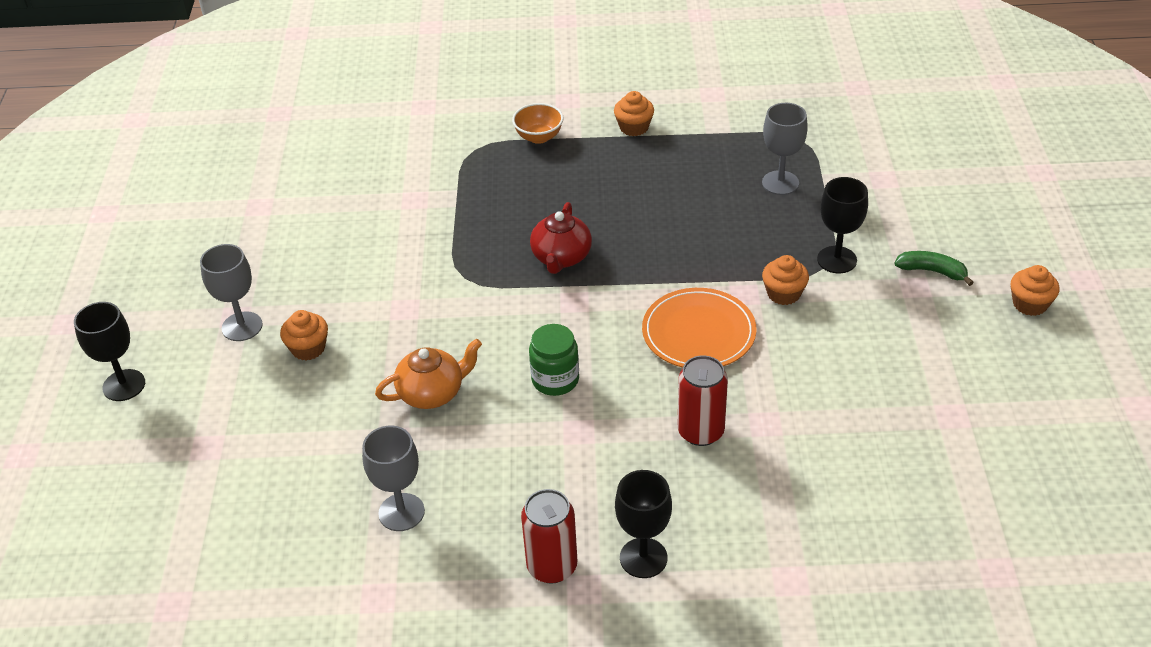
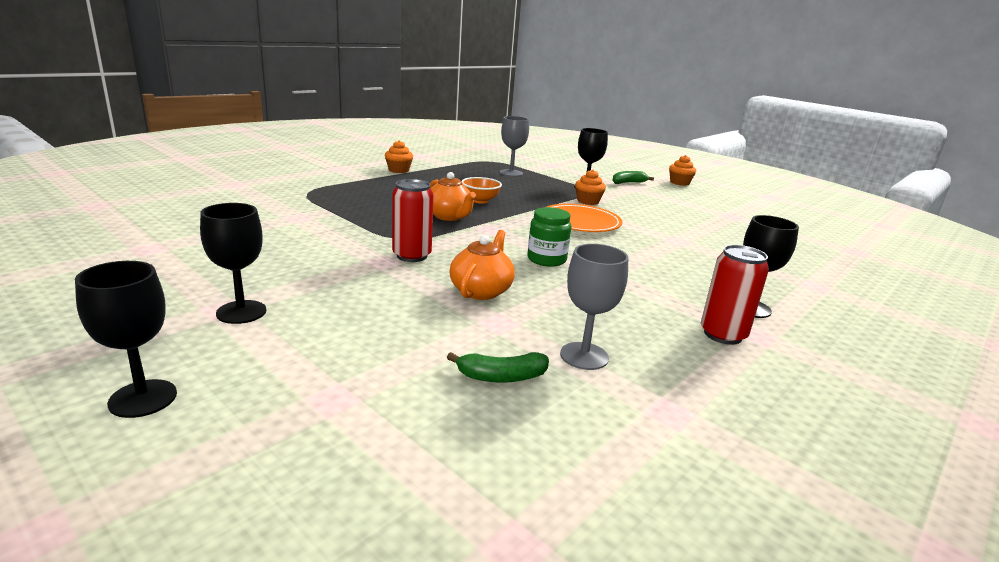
camera: 50 degrees left, 20 degrees down
(242, 326) = (241, 312): grey goblet -> black goblet
(308, 348) = (334, 303): orange cupcake -> none
(319, 493) = (501, 377): none -> green banana
(539, 137) = (345, 181): orange bowl -> orange bowl (480, 201)
(561, 257) = (449, 216): red teapot -> orange teapot
(700, 431) = (659, 252): red can -> red can (412, 256)

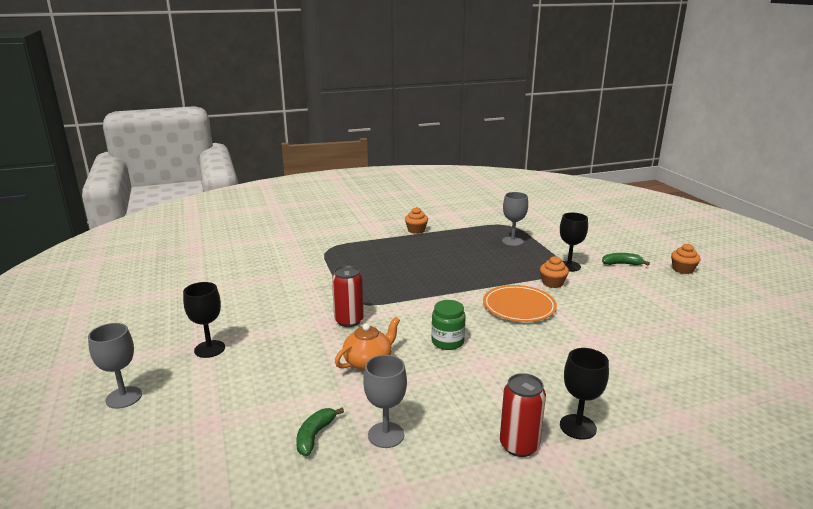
camera: 30 degrees right, 0 degrees up
(143, 398) = (124, 397): black goblet -> grey goblet
(449, 216) = (411, 286): orange teapot -> none
(480, 201) = (453, 271): orange bowl -> none
(501, 377) = (315, 436): green banana -> green banana turned 90 degrees clockwise

